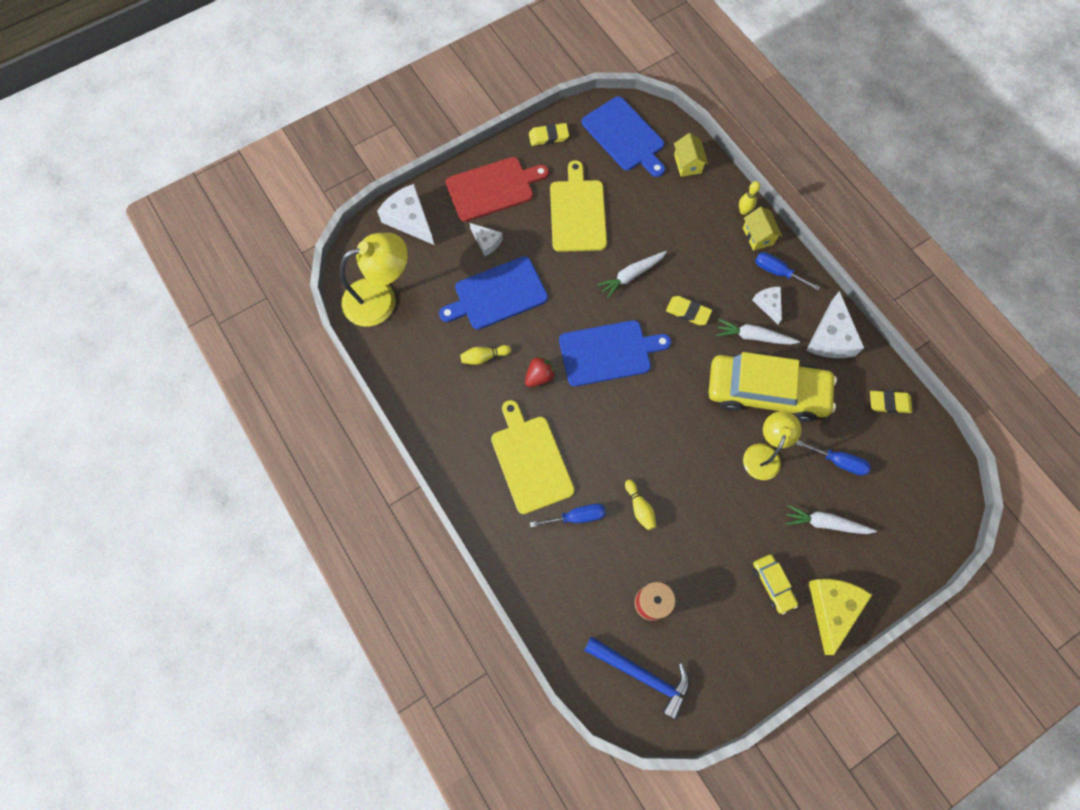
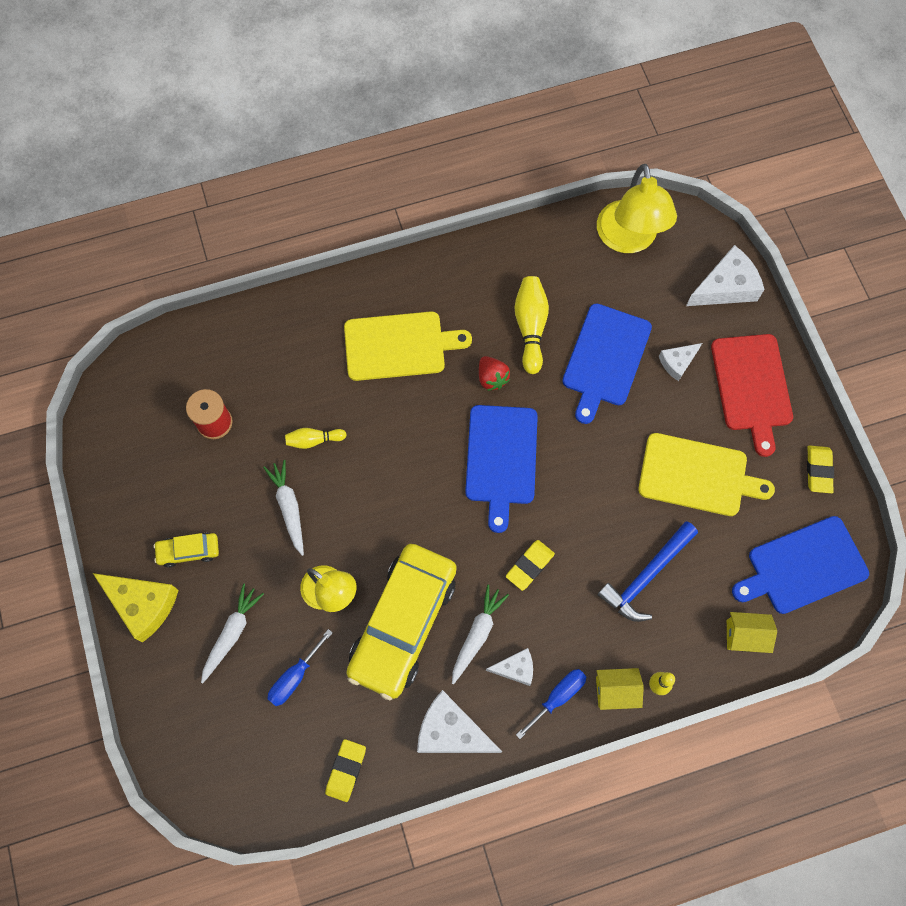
camera: 105 degrees right, 0 degrees up
(484, 357) = (530, 327): yellow bowling pin -> yellow bowling pin, size x1.68
(497, 294) = (605, 358): blue cutting board -> blue cutting board turned 150 degrees counterclockwise
(577, 517) = (325, 375): blue screwdriver -> none
(631, 275) = (595, 514): white carrot -> white carrot (289, 508)
(643, 675) = (150, 394): blue hammer -> blue hammer (646, 577)

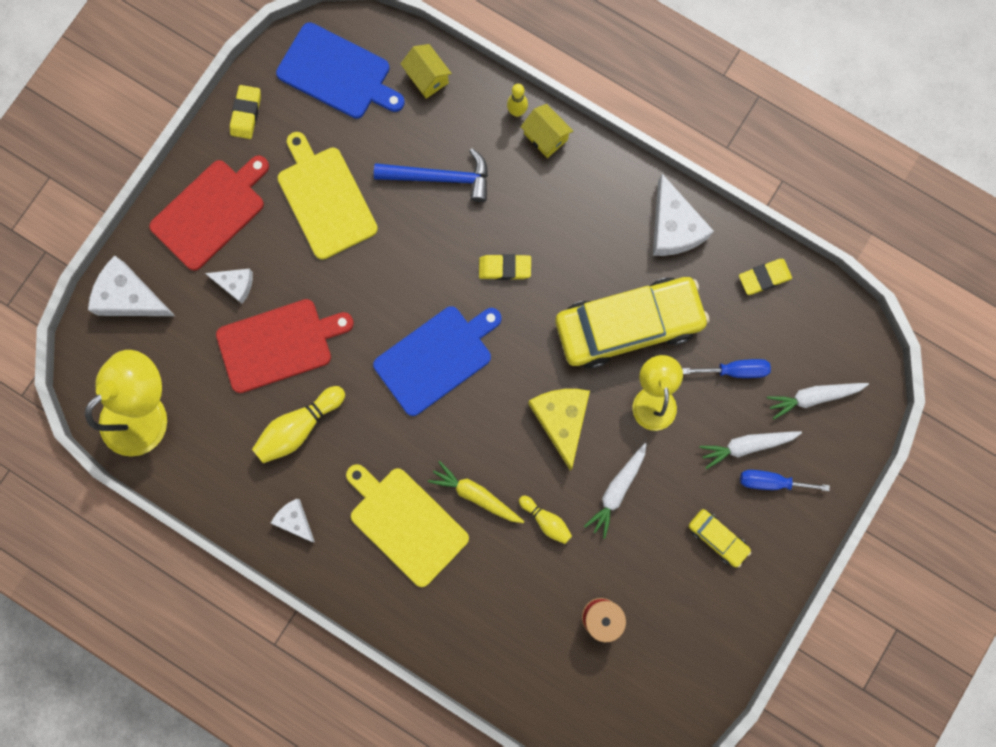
camera: 130 degrees left, 10 degrees up
(142, 605) = (786, 534): yellow cheese -> yellow cheese (561, 420)
(376, 407) = (476, 494): none -> yellow carrot
(477, 634) = (589, 265): white carrot -> white carrot (813, 397)
(492, 378) = (372, 422): red strawberry -> none
(515, 668) = (590, 218): white cheese -> white cheese (295, 520)
(558, 697) = (584, 173): blue screwdriver -> blue screwdriver (770, 482)
(605, 358) = (279, 344): blue cutting board -> red cutting board
(818, 470) = (246, 114): yellow eraser -> yellow eraser turned 45 degrees counterclockwise

